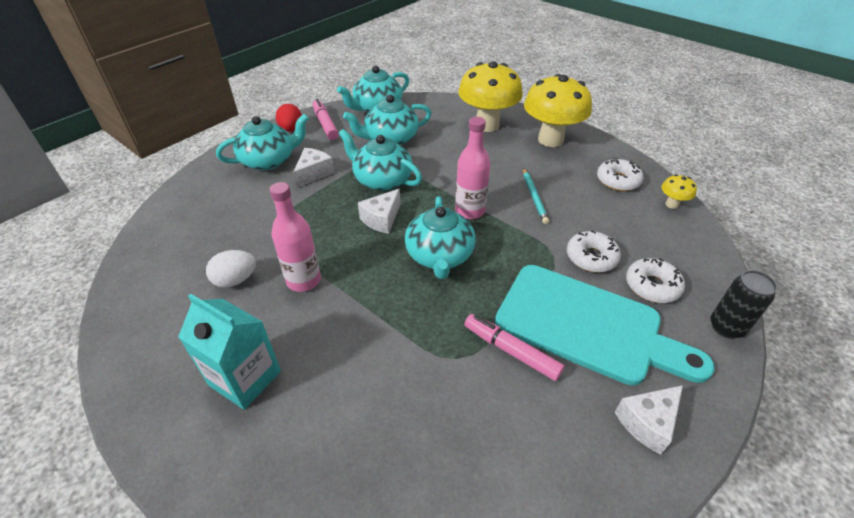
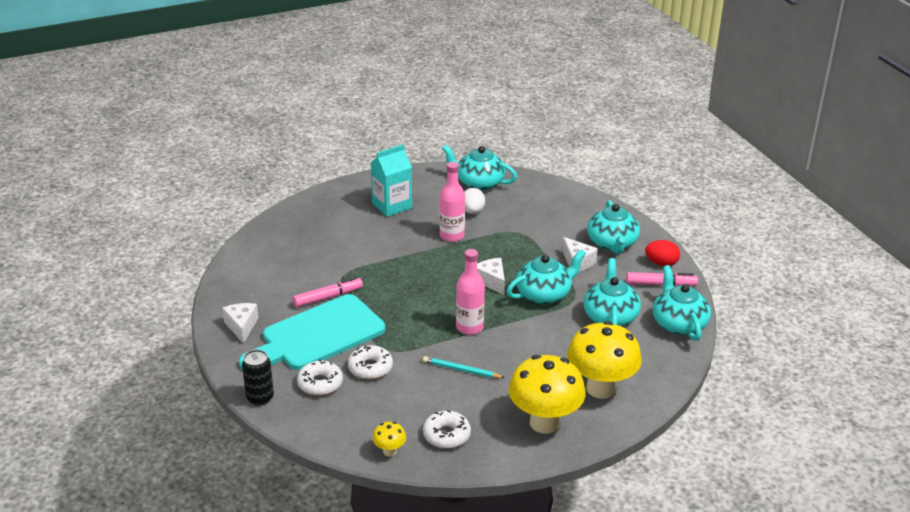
camera: 115 degrees right, 10 degrees down
(439, 256) = (430, 296): turquoise teapot -> turquoise teapot (479, 183)

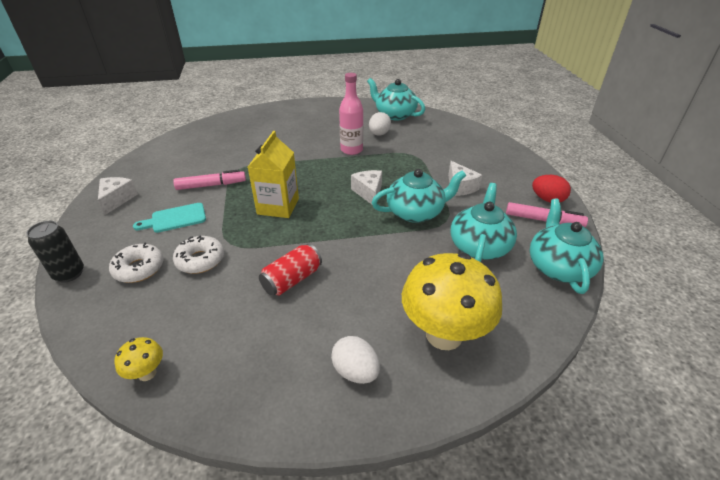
camera: 15 degrees right, 5 degrees up
(317, 336) = (175, 219): turquoise cutting board -> turquoise cutting board, size x0.45
(392, 206) = (314, 122): turquoise carton -> none
(410, 308) = (278, 206): none -> yellow carton
(446, 435) = (227, 364): white donut -> none
(461, 370) = (292, 280): turquoise pencil -> red can
(469, 327) = (325, 234): pink bottle -> none
(544, 423) = (355, 371): yellow mushroom -> white egg
(612, 244) = (499, 175): turquoise teapot -> none

